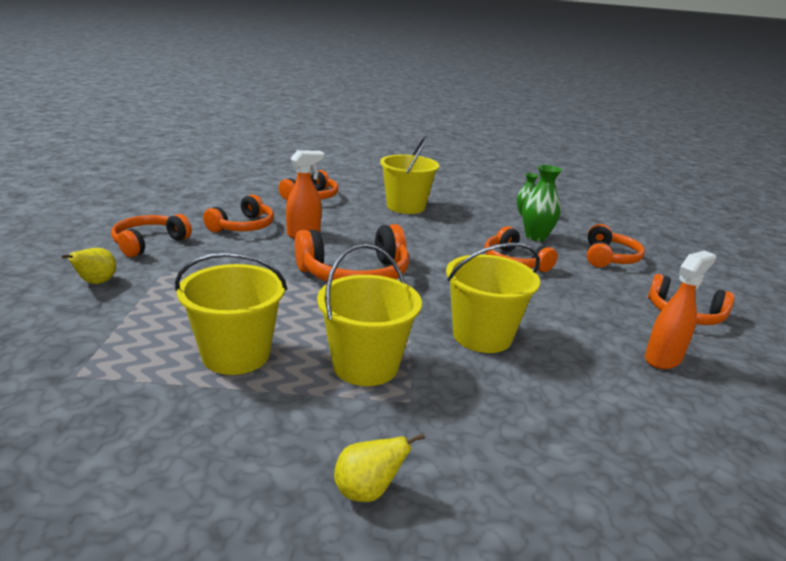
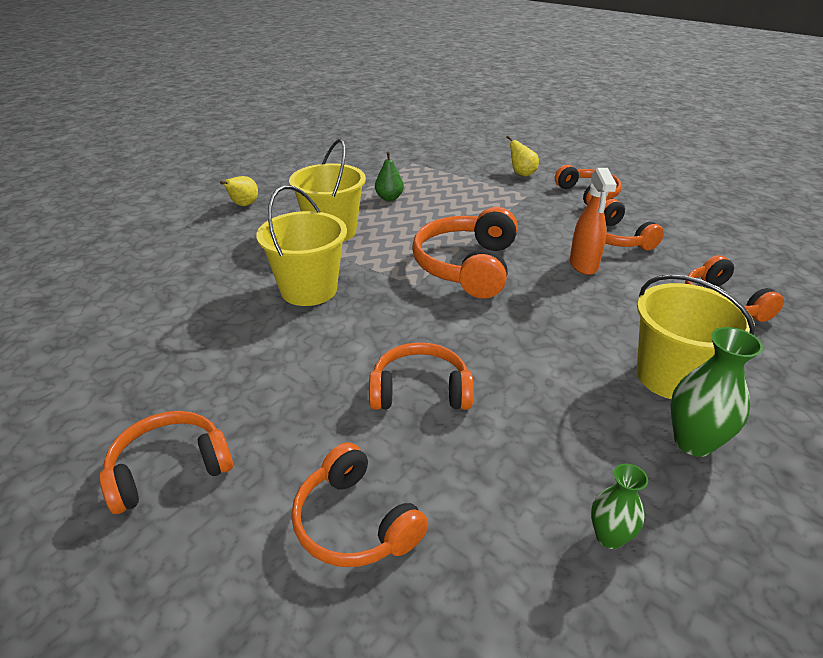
camera: 125 degrees right, 10 degrees up
(236, 355) = (389, 198): yellow bucket -> green pear
(535, 237) = (486, 473): green vase -> green vase (693, 442)
(663, 359) = (158, 374): orange spray bottle -> none

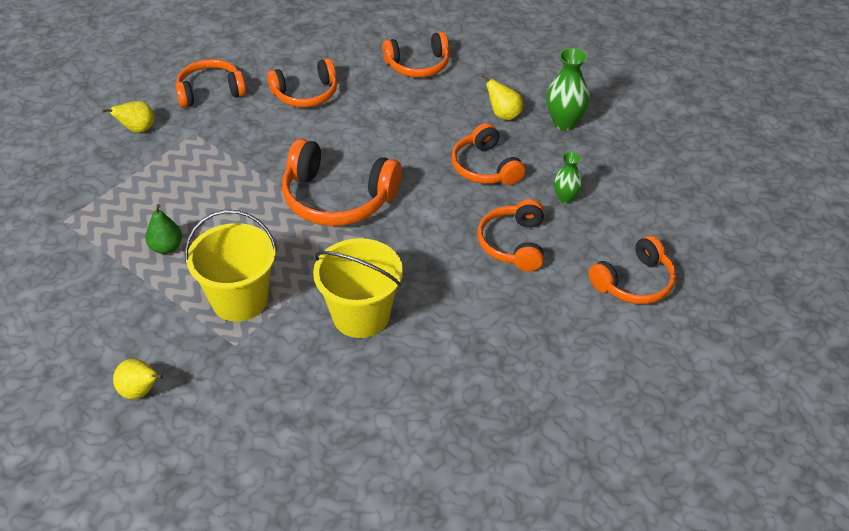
camera: 85 degrees left, 10 degrees up
(169, 469) = (595, 386): orange headphones -> orange headphones (485, 167)
(583, 265) = (350, 124): orange spray bottle -> none
(609, 536) = (636, 175): green vase -> green vase (566, 198)
(671, 377) = (503, 115): yellow bucket -> yellow pear

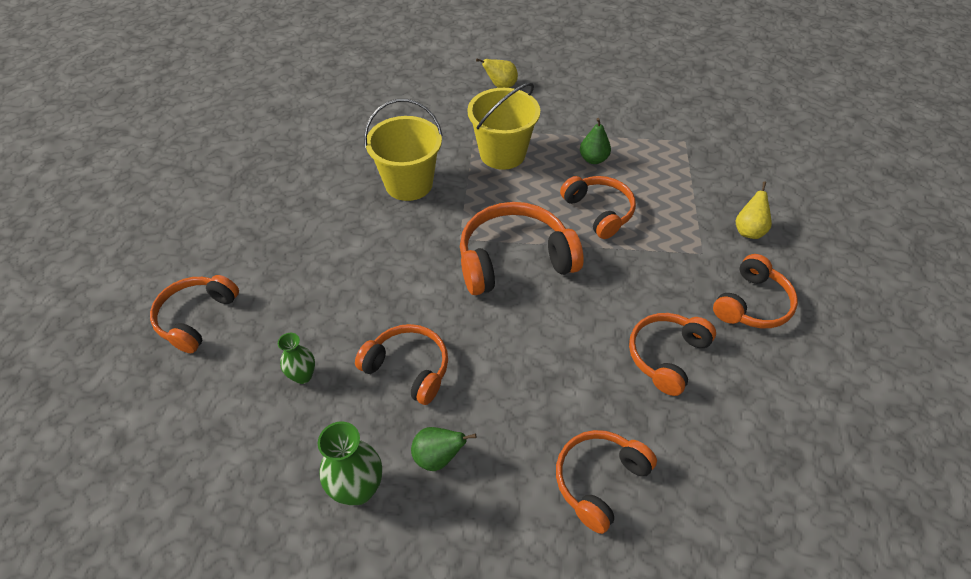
camera: 145 degrees right, 5 degrees up
(503, 115) = (438, 457): yellow pear -> green pear
(514, 244) = (327, 298): orange headphones -> orange headphones (598, 211)

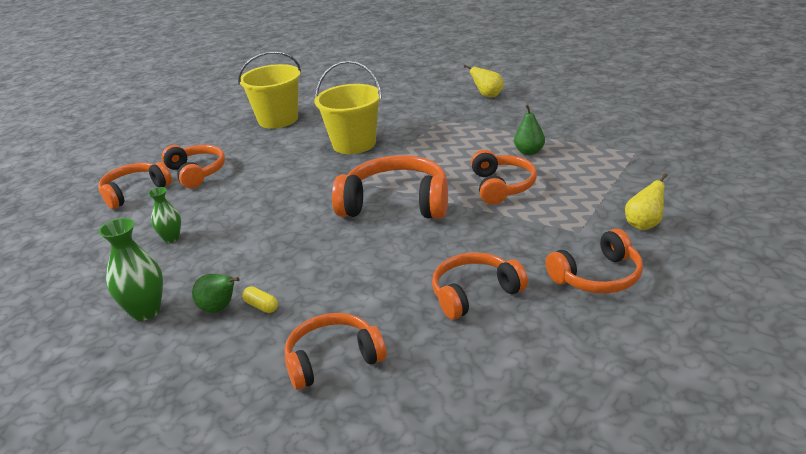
camera: 30 degrees right, 20 degrees down
(408, 368) = (248, 251): orange headphones -> orange headphones (196, 173)
(479, 438) = (261, 306): none -> yellow capsule
(502, 154) = (449, 137): yellow bucket -> yellow bucket (278, 119)

